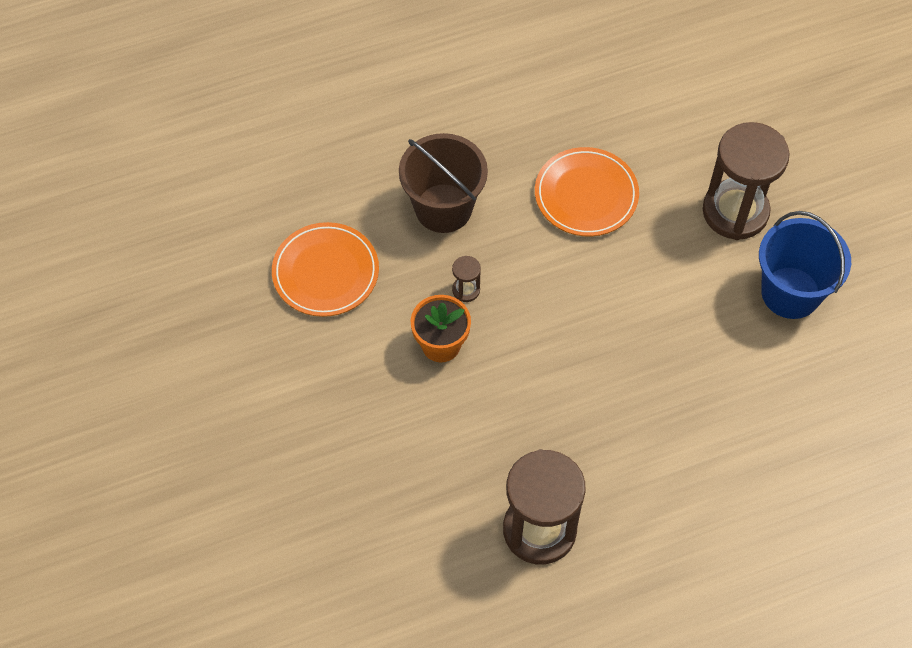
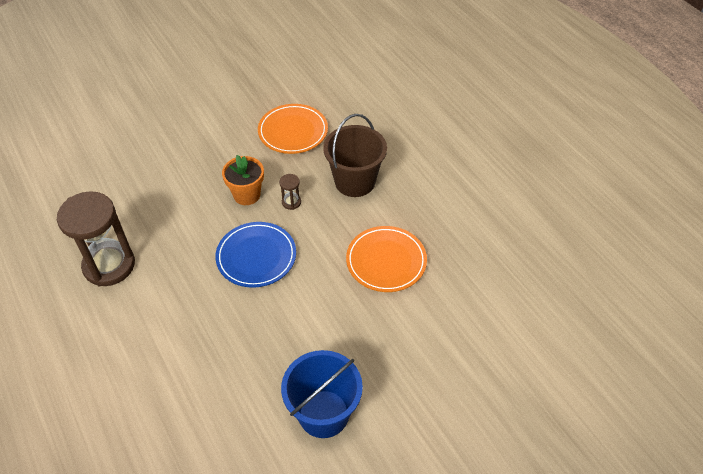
camera: 80 degrees right, 10 degrees down
(554, 342) = (256, 257): none -> blue plate
(735, 211) = (395, 364): brown hourglass -> none

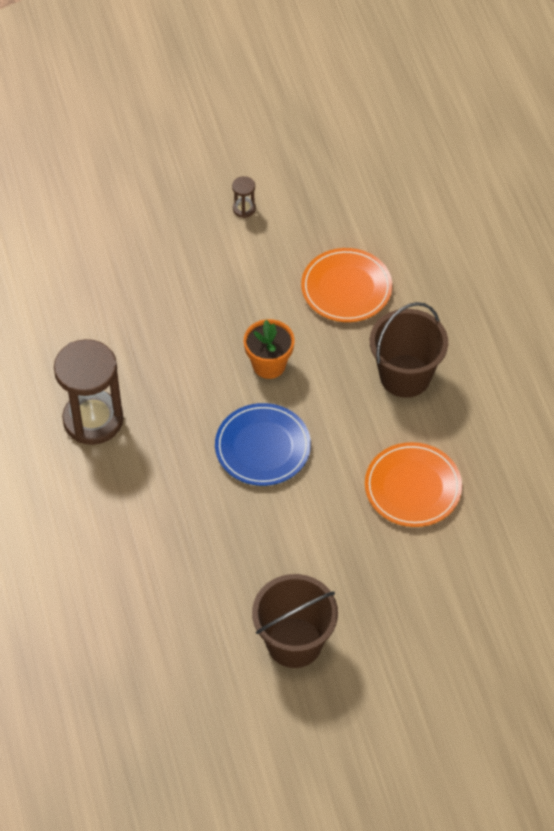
camera: 15 degrees right, 5 degrees up
(291, 202) = (320, 386): brown hourglass -> brown hourglass (244, 209)
(323, 413) = (294, 642): blue bucket -> brown bucket

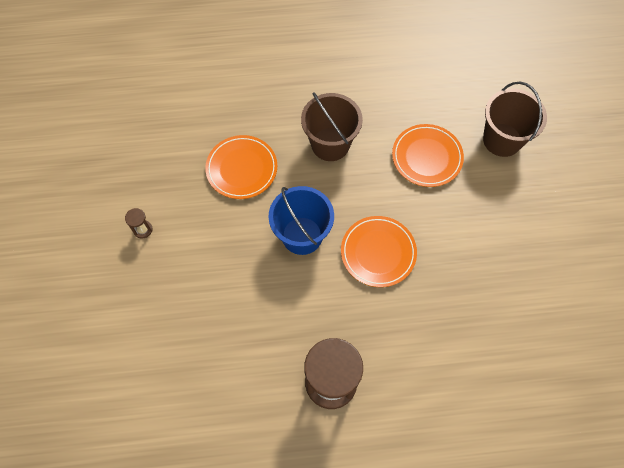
camera: 80 degrees left, 10 degrees up
(262, 447) = (378, 252): blue plate -> orange plate
(269, 365) = (302, 235): orange flower pot -> blue bucket
(294, 642) = (550, 258): brown bucket -> brown bucket (502, 140)

